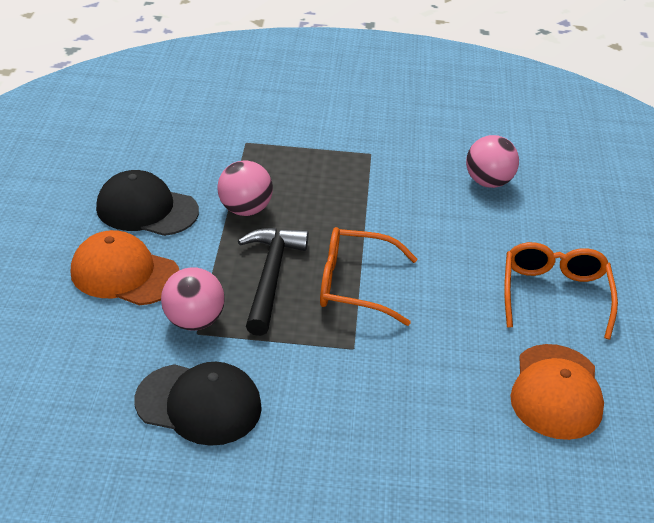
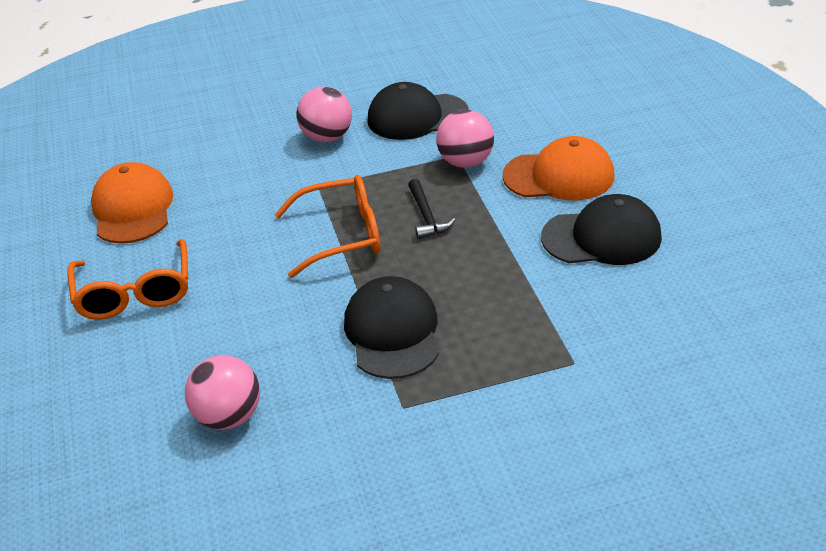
camera: 165 degrees right, 0 degrees up
(245, 210) = (502, 272): pink ball -> pink ball (327, 137)
(270, 277) = (426, 216): black hammer -> black hammer, size x0.57
(353, 196) = (392, 332): none -> black cap

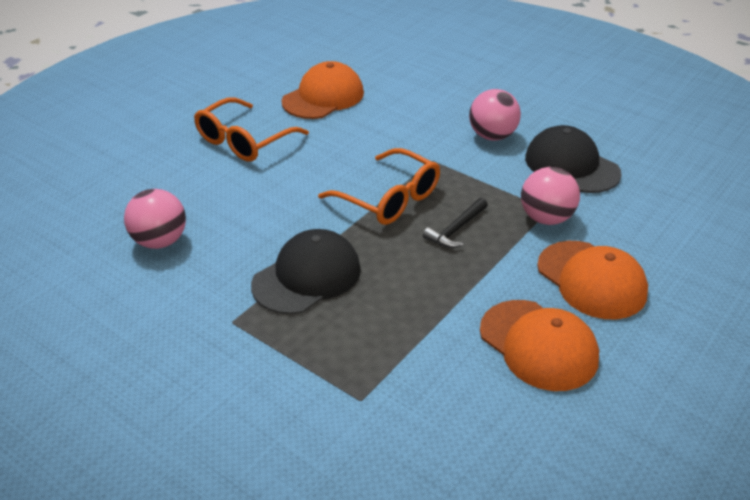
camera: 50 degrees right, 0 degrees up
(602, 237) = (538, 345): black cap -> orange cap

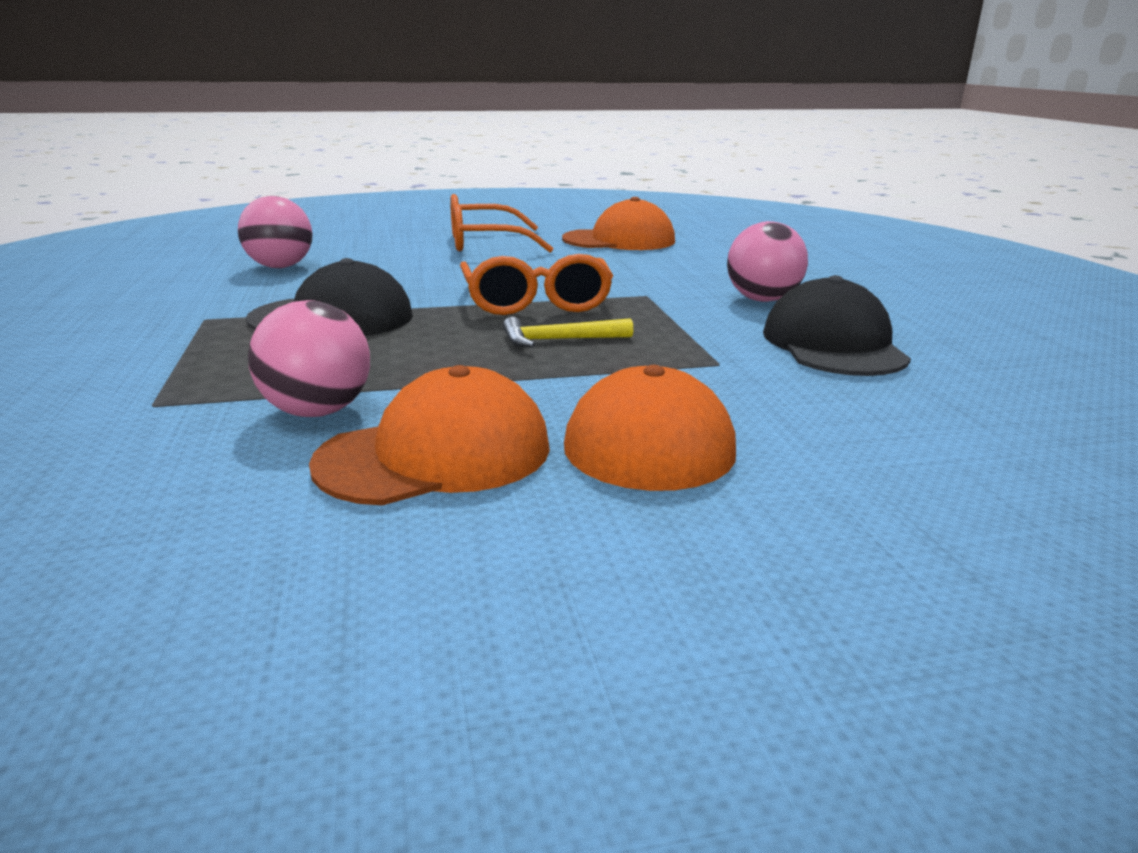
camera: 40 degrees right, 15 degrees down
(456, 230) = (559, 340): black hammer -> yellow hammer
(538, 345) = (435, 454): orange cap -> orange cap turned 120 degrees counterclockwise
(546, 218) = (699, 368): pink ball -> pink ball (317, 411)

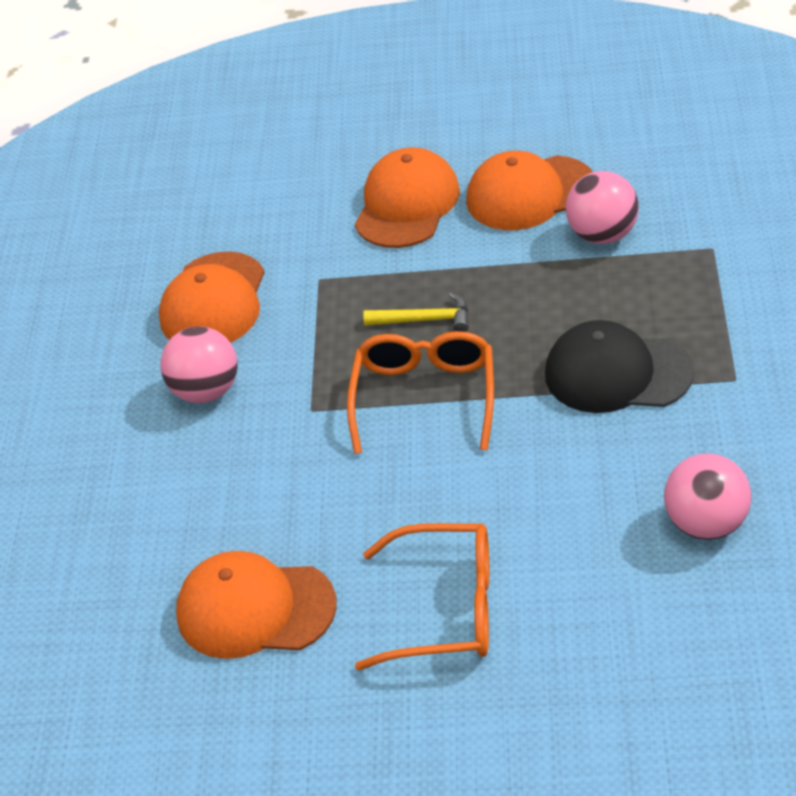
camera: 160 degrees left, 20 degrees up
(833, 344) = (214, 301): black cap -> orange cap

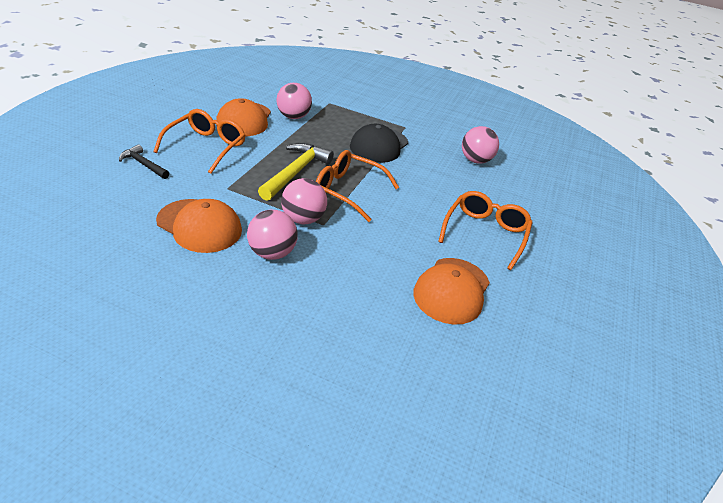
camera: 80 degrees left, 5 degrees down
(306, 384) = (303, 219): none -> pink ball
(307, 182) = (143, 164): none -> black hammer
(407, 204) = (206, 147): orange cap -> orange glasses
(425, 320) = (295, 172): yellow hammer -> yellow hammer, size x1.74

